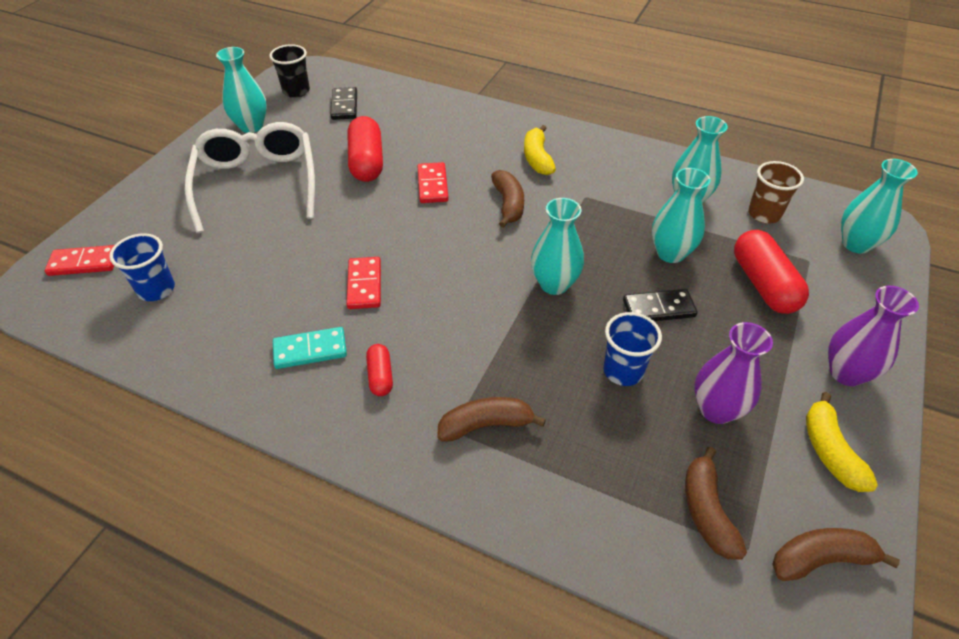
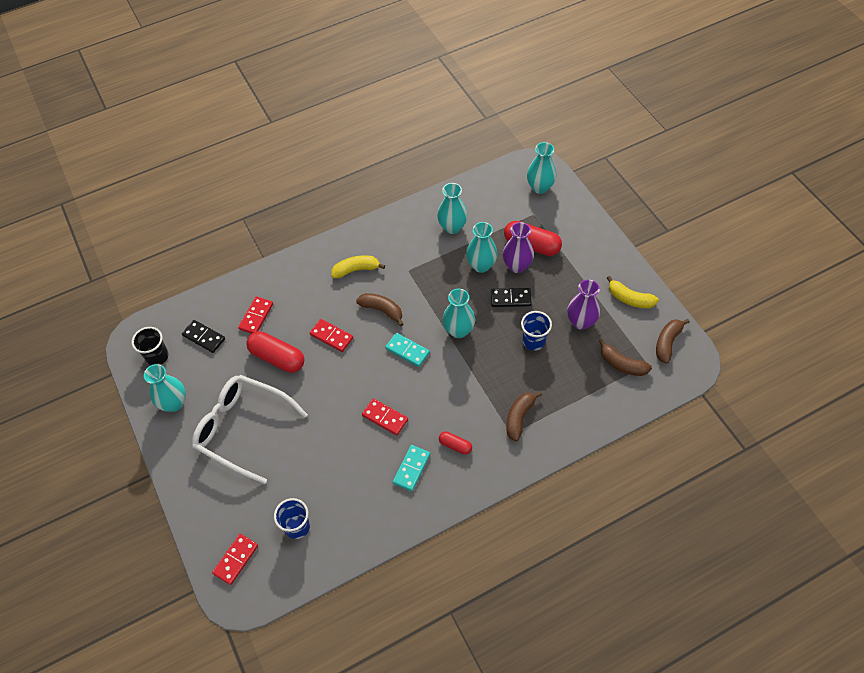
camera: 50 degrees left, 10 degrees up
(402, 123) = (256, 316): none -> red domino
(476, 254) = (407, 351): none -> turquoise domino
(537, 158) = (356, 270): yellow banana -> yellow banana turned 135 degrees clockwise
(658, 308) = (510, 298): black domino -> black domino turned 60 degrees clockwise
(764, 214) = (490, 205): brown cup -> none
(846, 373) = (601, 259): purple vase -> purple vase (517, 266)

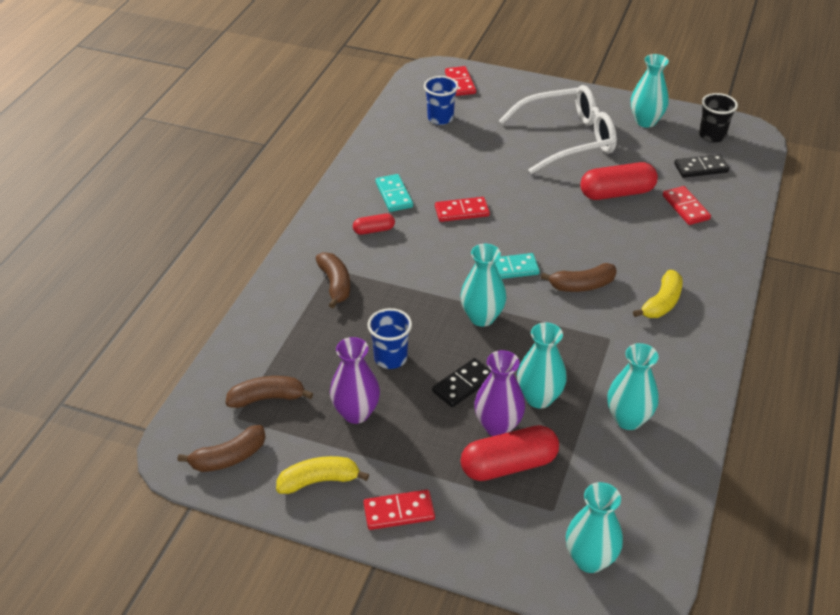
camera: 135 degrees right, 15 degrees down
(331, 336) = (596, 236): red domino -> red domino (399, 512)
(667, 342) = (228, 457): brown banana -> brown banana turned 75 degrees clockwise

